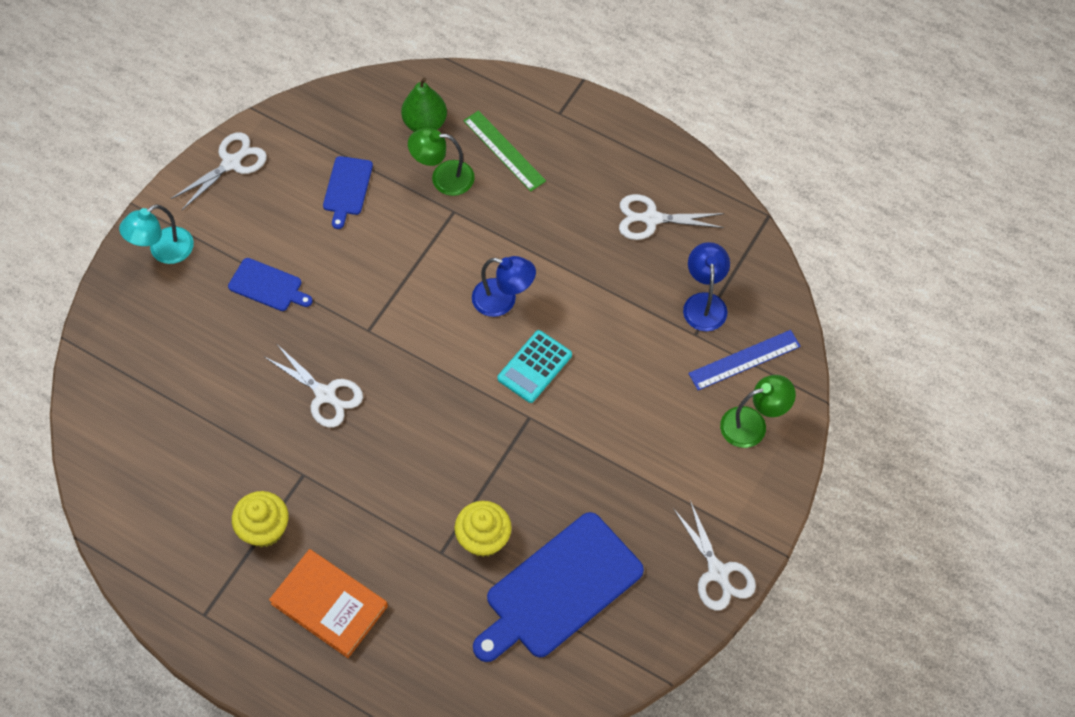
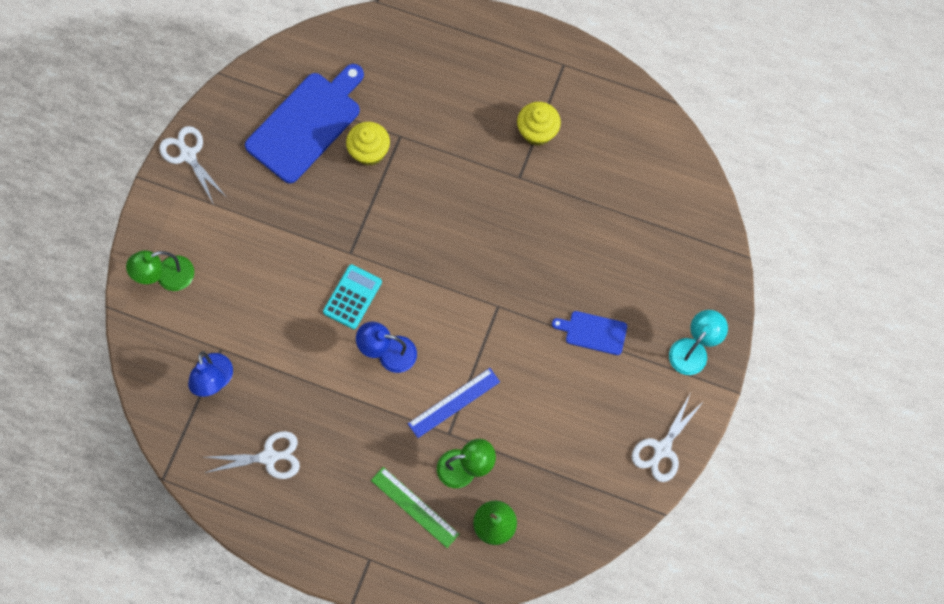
camera: 170 degrees right, 10 degrees up
(325, 395) = (518, 244): white scissors -> none
(329, 605) = (474, 86): orange book -> none
(347, 188) = (550, 440): blue cutting board -> none
(744, 360) = (177, 333): blue ruler -> blue ruler (454, 403)

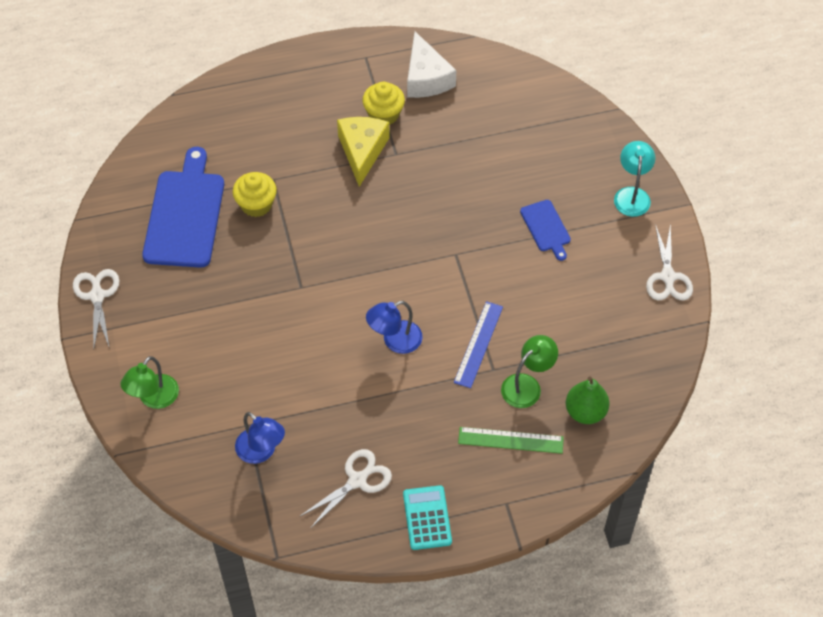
camera: 35 degrees left, 15 degrees down
(188, 155) = (97, 295): white scissors -> white scissors turned 60 degrees clockwise
(352, 297) = (329, 318): turquoise calculator -> turquoise calculator (427, 518)
(493, 156) = (362, 151): none -> yellow cheese
(593, 332) = (546, 228): blue cutting board -> blue cutting board turned 90 degrees counterclockwise
(600, 118) = (426, 78): none -> white cheese

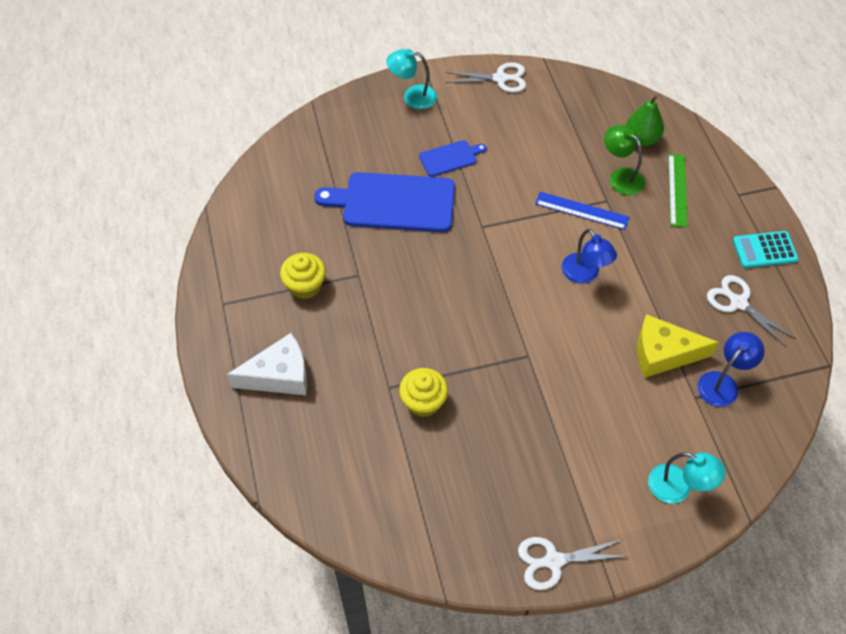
camera: 90 degrees left, 0 degrees up
(154, 399) = (678, 488): green lamp -> turquoise lamp
(185, 214) = (437, 474): blue cutting board -> blue cutting board (393, 202)
(362, 151) = (354, 304): yellow cheese -> yellow cheese (663, 353)
(426, 78) = (259, 249): white cheese -> white cheese (279, 375)

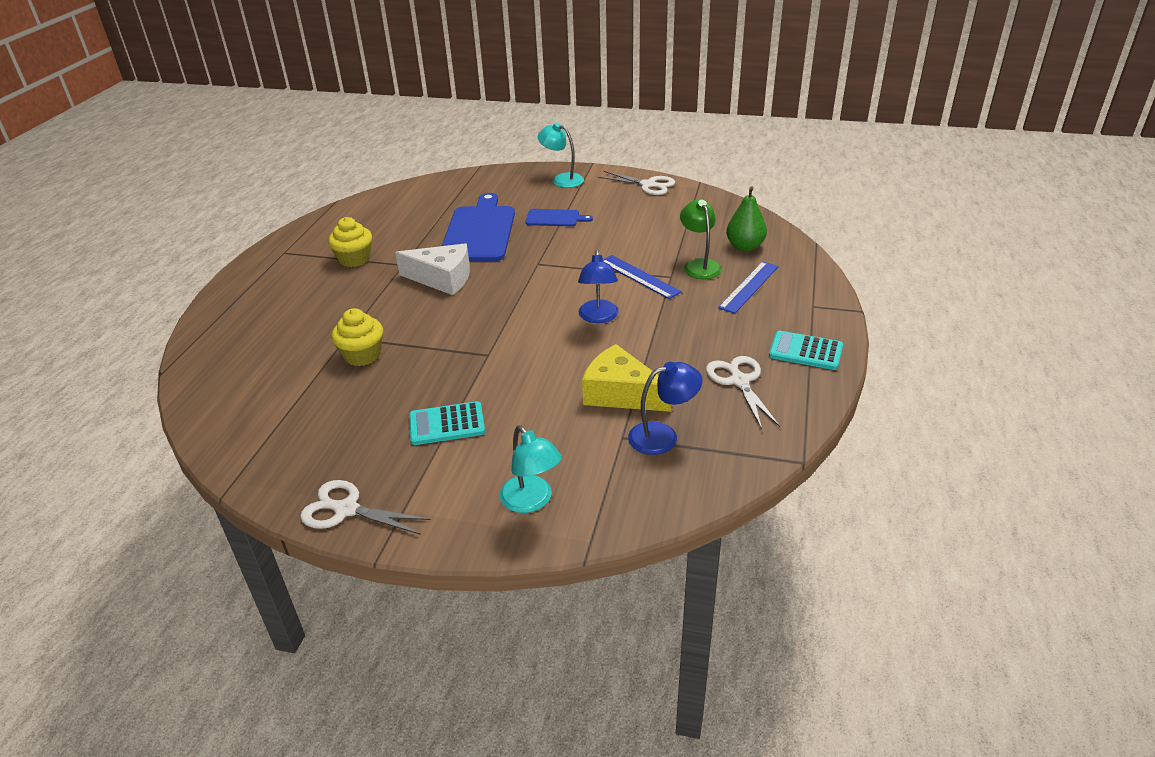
camera: 30 degrees right, 20 degrees down
(279, 375) = (272, 304): white cheese -> white cheese (442, 279)
(393, 202) = (479, 231): blue cutting board -> blue cutting board turned 60 degrees clockwise
(558, 445) = (447, 424): none -> turquoise calculator
(677, 190) = (749, 287): green ruler -> blue ruler

